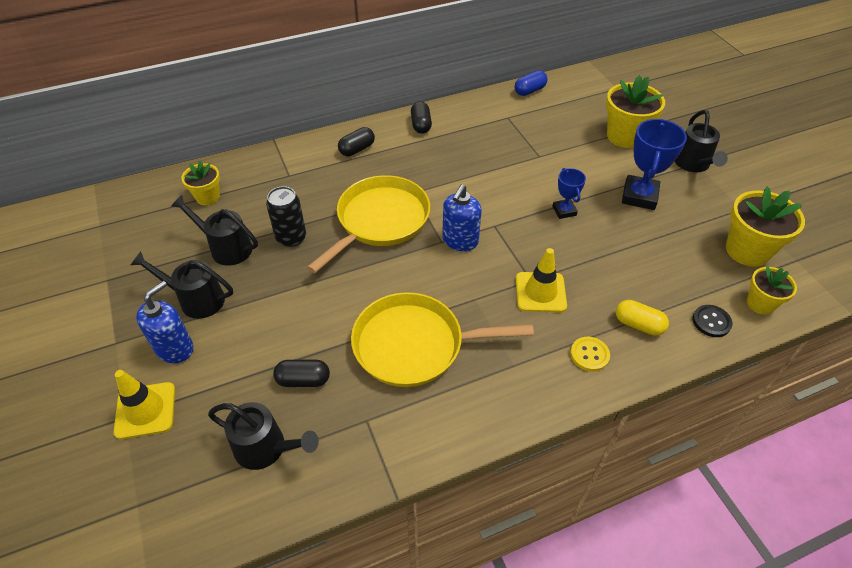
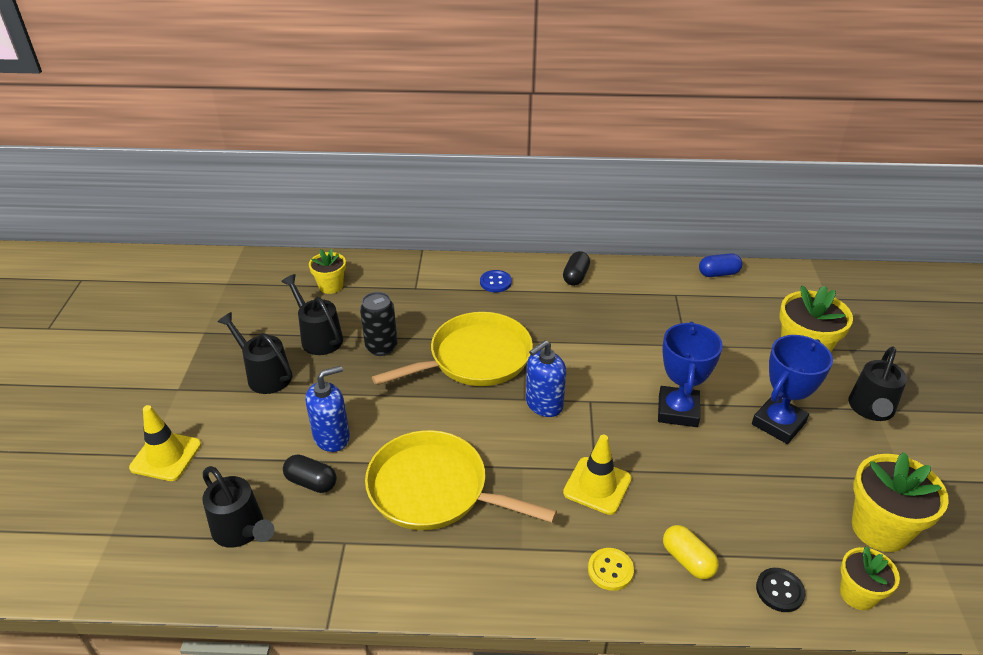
camera: 25 degrees right, 10 degrees down
(175, 348) = (221, 412): blue soap dispenser -> blue soap dispenser (332, 437)
(357, 149) = (495, 282): black capsule -> blue button
(564, 211) = (678, 411): blue trophy -> blue trophy, size x1.77

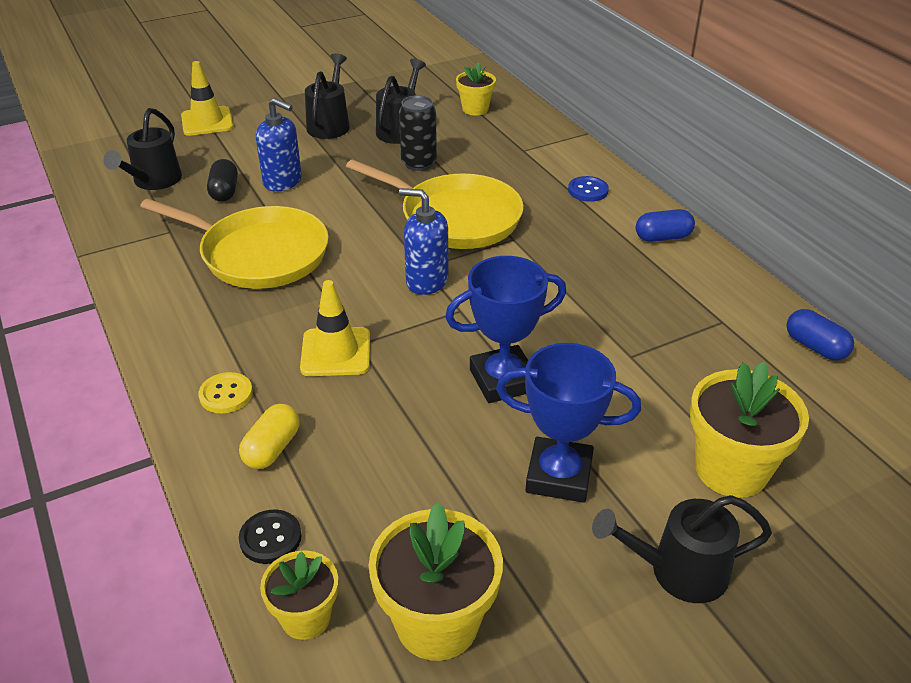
camera: 60 degrees right, 0 degrees up
(433, 489) = (259, 254): yellow pan -> yellow pan turned 120 degrees clockwise
(575, 276) = (662, 237): black capsule -> blue capsule

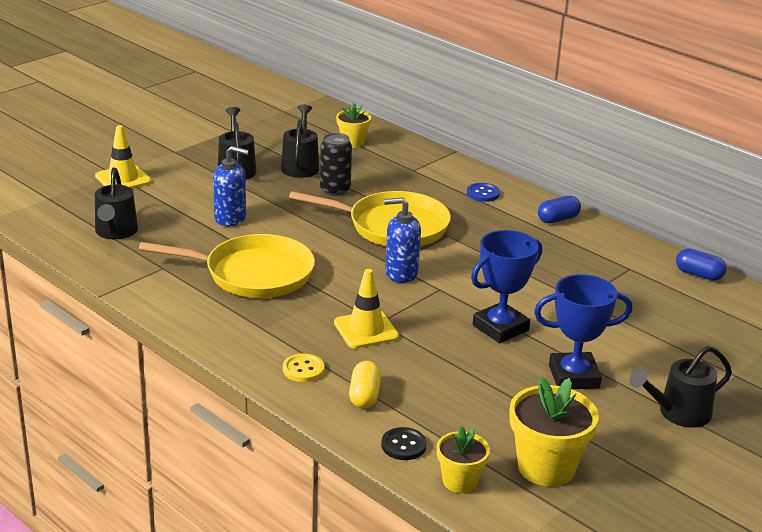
camera: 20 degrees left, 10 degrees down
(224, 191) = (186, 232): black capsule -> none
(731, 470) = (681, 354): yellow flower pot -> none

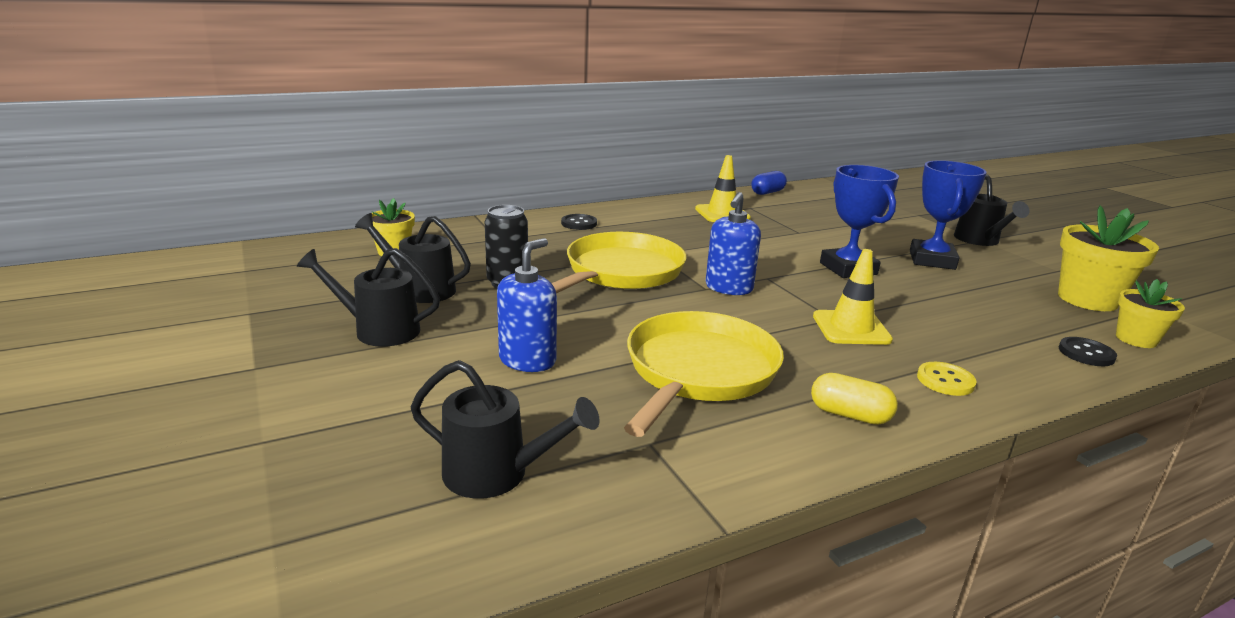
camera: 70 degrees left, 5 degrees down
(123, 179) = (297, 434): yellow traffic cone -> yellow traffic cone (722, 213)
(364, 396) = (994, 355): yellow capsule -> yellow capsule (849, 415)
(483, 193) = (579, 223): blue button -> black button
(558, 219) = (651, 210): blue capsule -> none

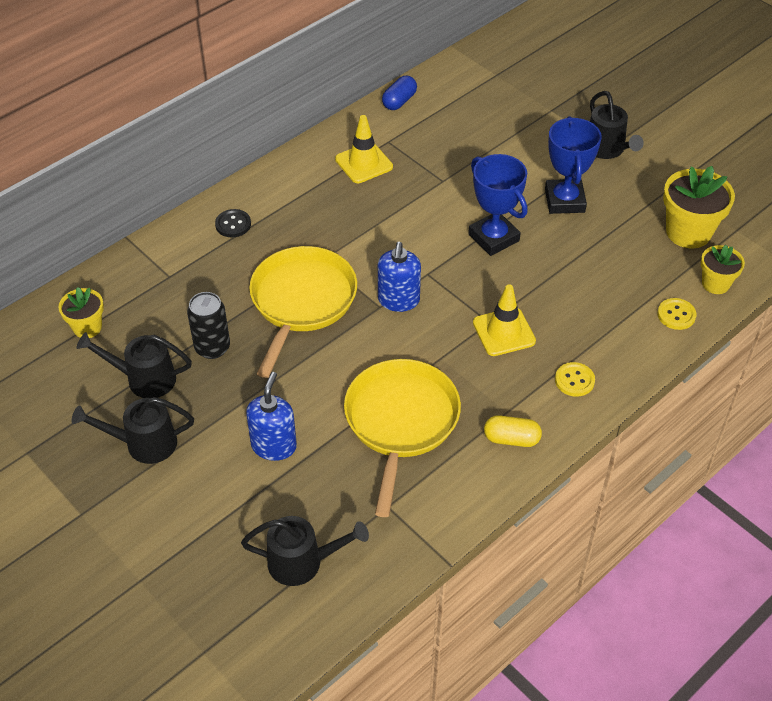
camera: 15 degrees left, 25 degrees up
(1086, 353) = (676, 315): black button -> yellow button

